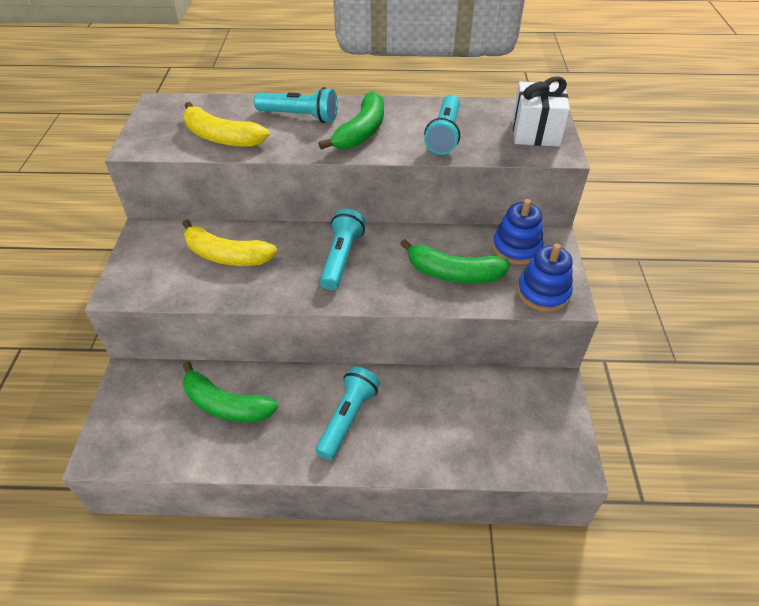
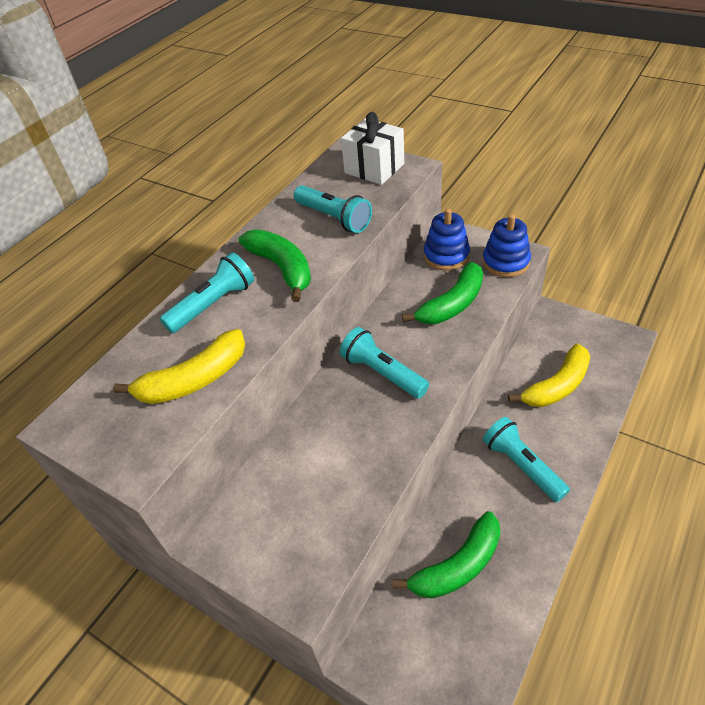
camera: 55 degrees left, 0 degrees up
(226, 255) = (314, 468): yellow banana -> yellow banana (557, 386)

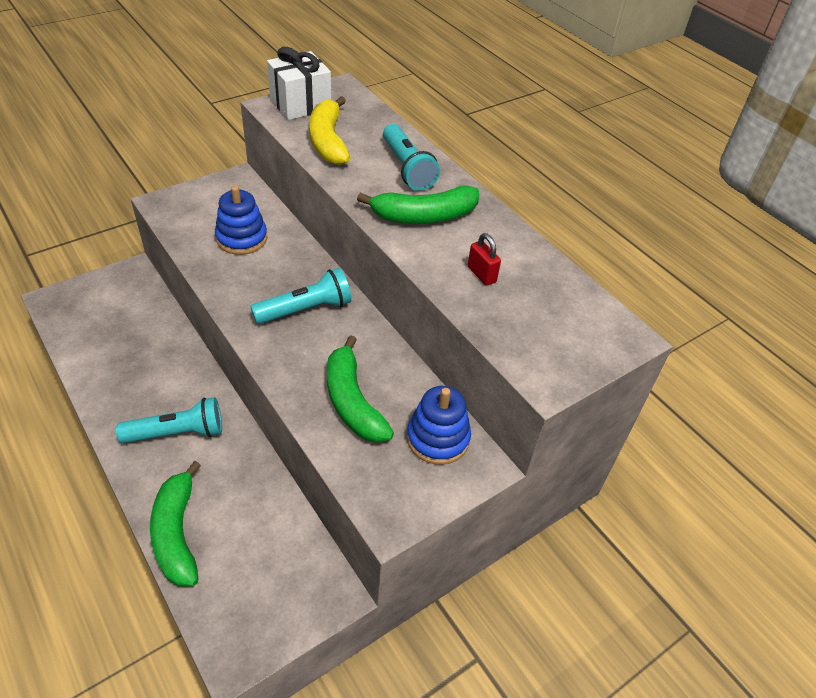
camera: 105 degrees right, 0 degrees up
(334, 218) = (481, 274): turquoise flashlight -> red padlock
(374, 168) = (566, 344): white gift -> white gift (300, 104)
(458, 566) = (141, 344): green banana -> green banana (177, 533)
(505, 262) = (384, 491): blue stacking toy -> blue stacking toy (242, 238)
(557, 386) = (233, 522): yellow banana -> none

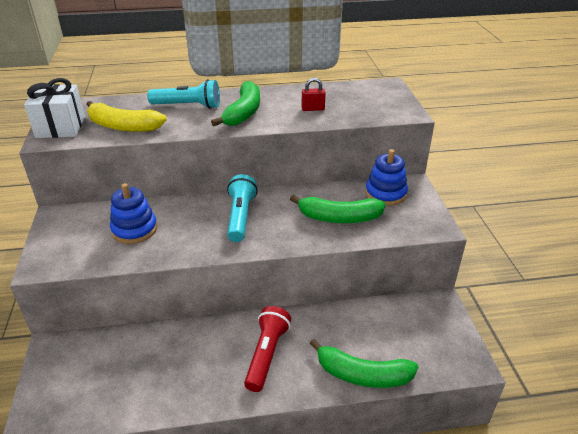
camera: 60 degrees left, 10 degrees down
(177, 433) = (266, 354): turquoise flashlight -> red flashlight

